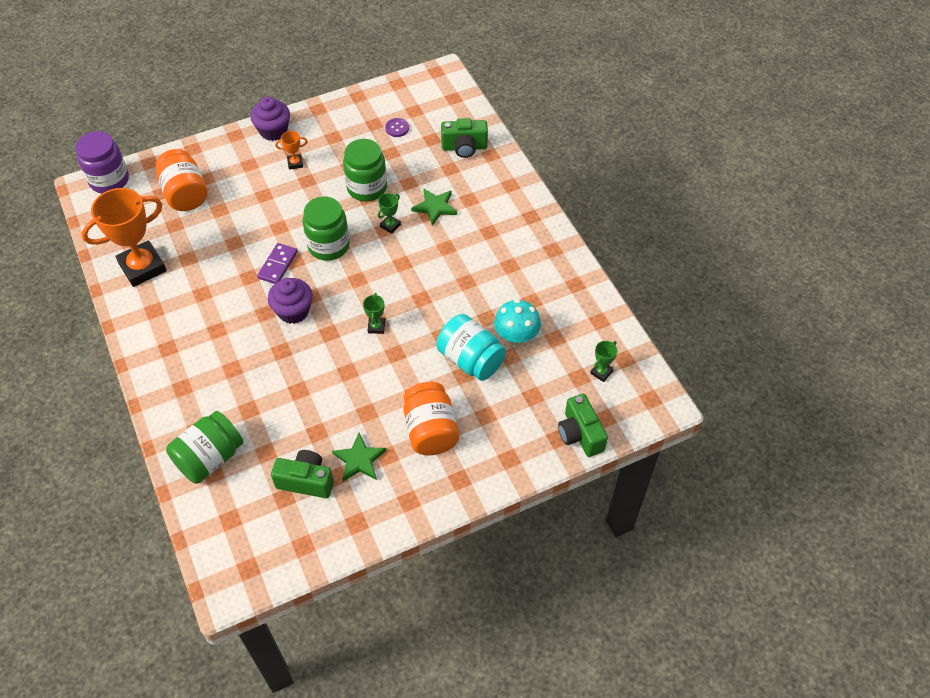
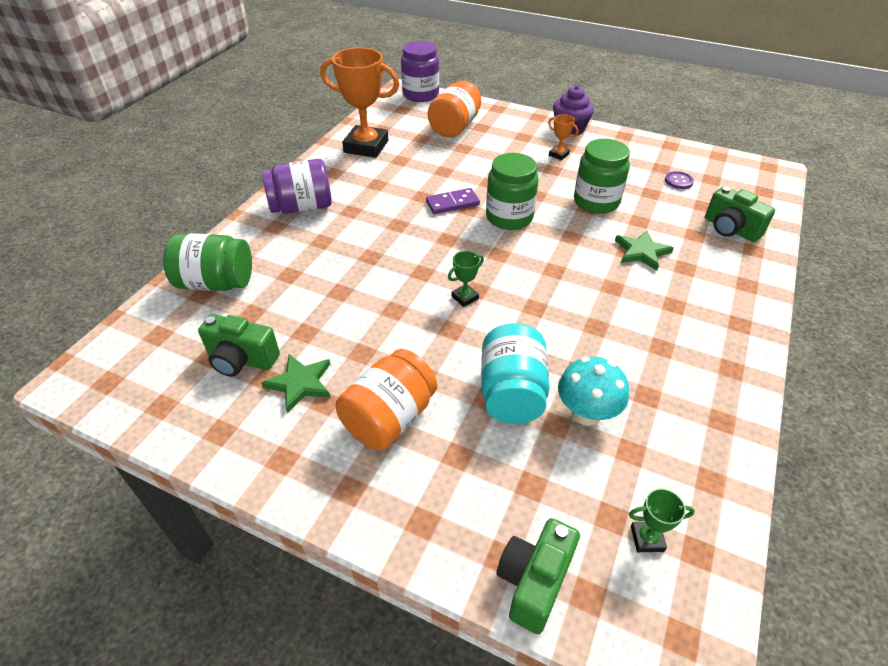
camera: 50 degrees right, 10 degrees down
(176, 357) = (302, 207): none -> purple jar
(293, 311) = (418, 238): purple cupcake -> none
(306, 481) = (241, 359): green camera -> green camera turned 135 degrees clockwise
(390, 225) = (581, 238): green trophy -> none

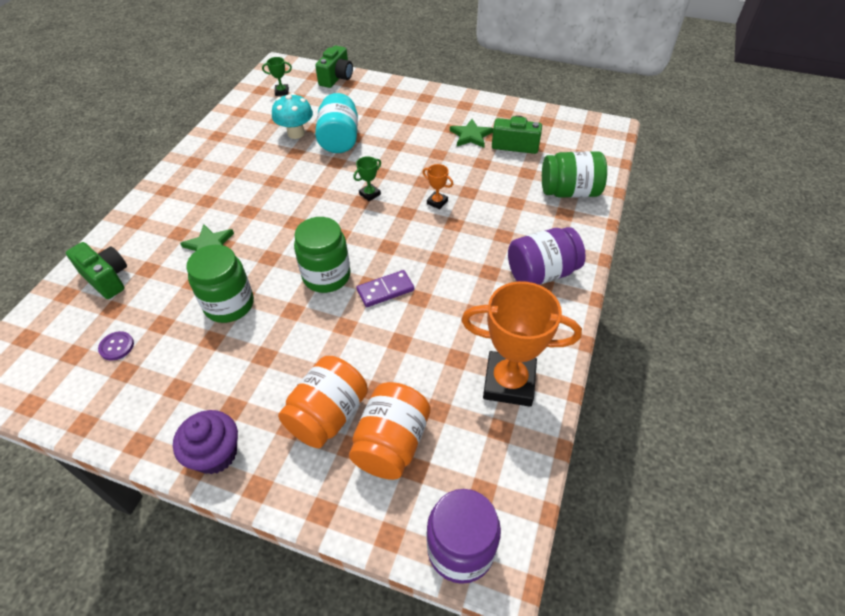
camera: 175 degrees right, 5 degrees up
(389, 418) = (411, 124): orange jar -> orange jar (328, 415)
(558, 155) = (249, 387): orange trophy -> orange trophy (437, 202)

